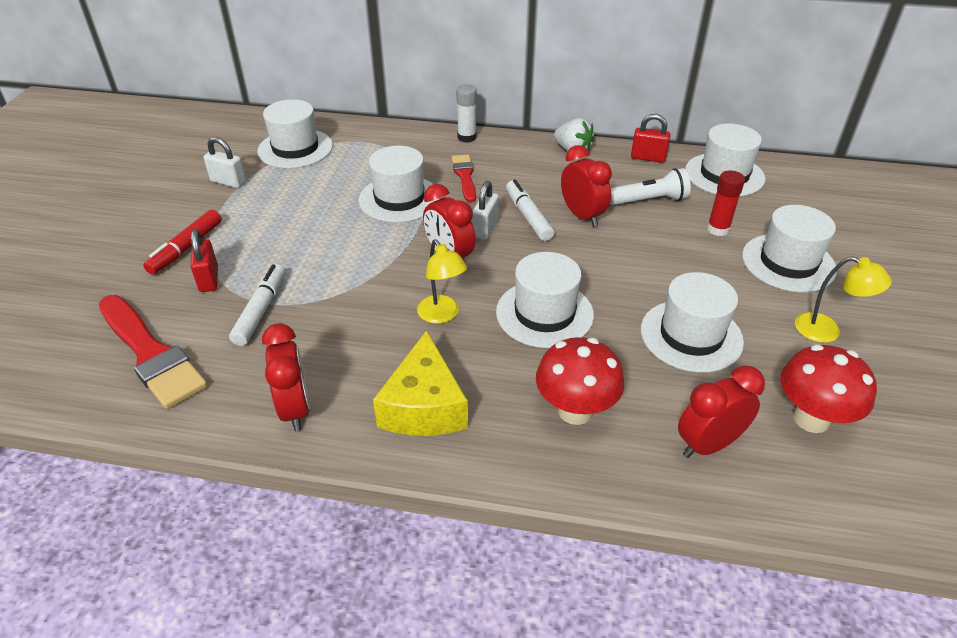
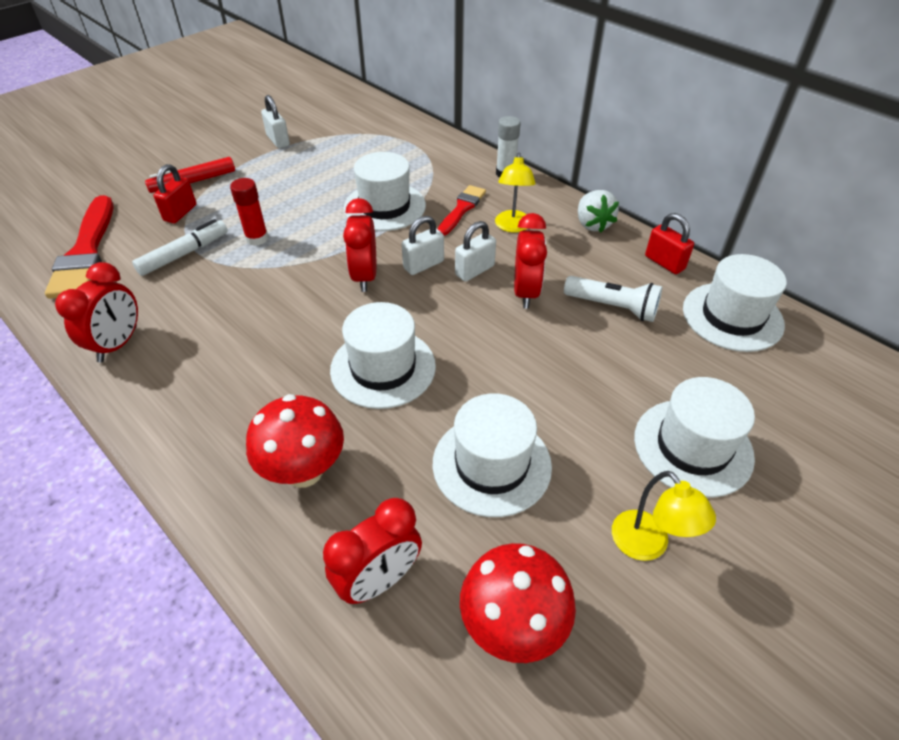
camera: 35 degrees right, 5 degrees up
(295, 148) = (355, 131): white hat -> none
(424, 406) = (200, 394): yellow cheese -> none
(442, 315) = (300, 325): yellow lamp -> yellow lamp (512, 227)
(528, 216) = (474, 270): white marker -> white padlock
(708, 444) = (379, 580): red clock -> red clock turned 135 degrees clockwise
(718, 229) = (653, 371): red glue stick -> red glue stick (257, 238)

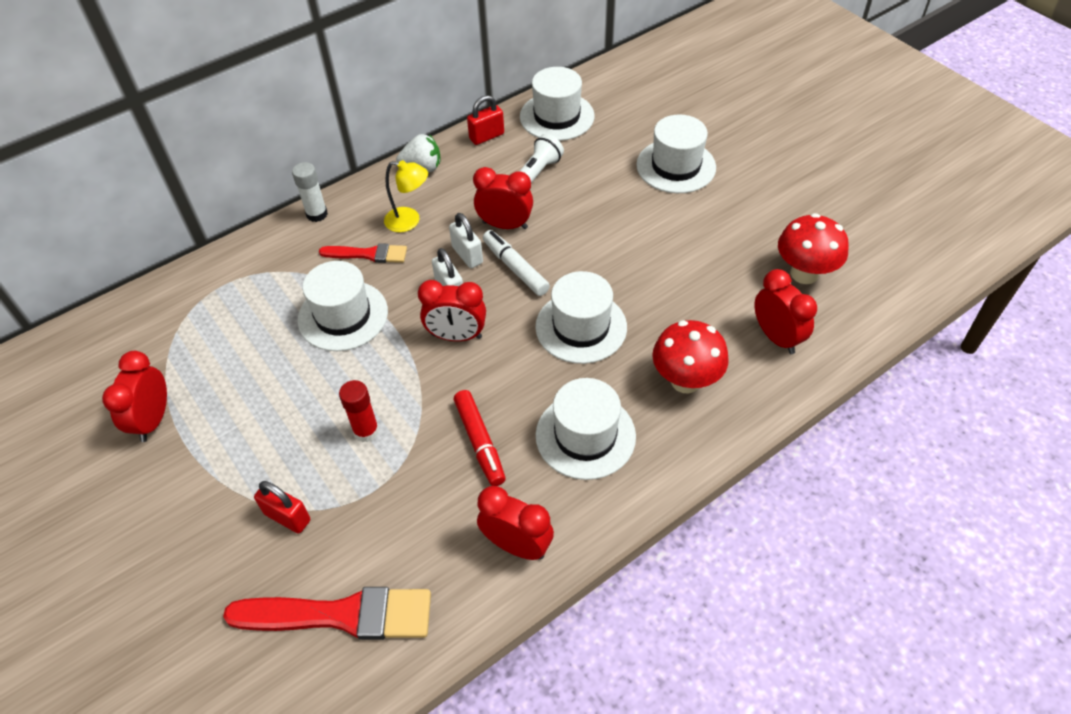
camera: 80 degrees left, 5 degrees up
(184, 254) = (375, 502): white marker -> white marker (515, 268)
(193, 182) = (219, 510): red marker -> red marker (480, 442)
(278, 140) = (153, 420): white padlock -> red clock
(462, 209) = (368, 254): red brush -> red brush turned 150 degrees clockwise
(491, 464) = (685, 269): white hat -> white hat (585, 435)
(647, 546) = (749, 204): yellow lamp -> none

